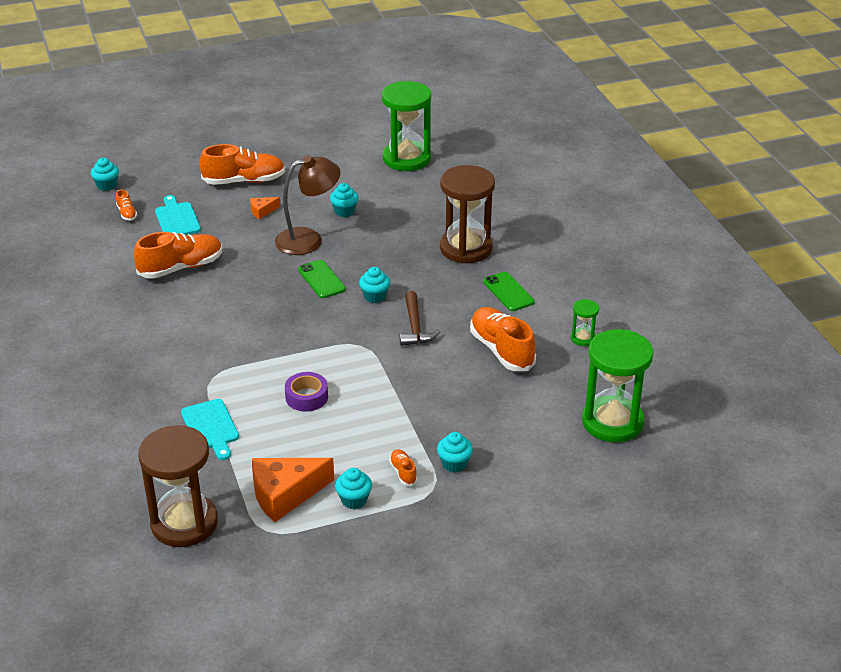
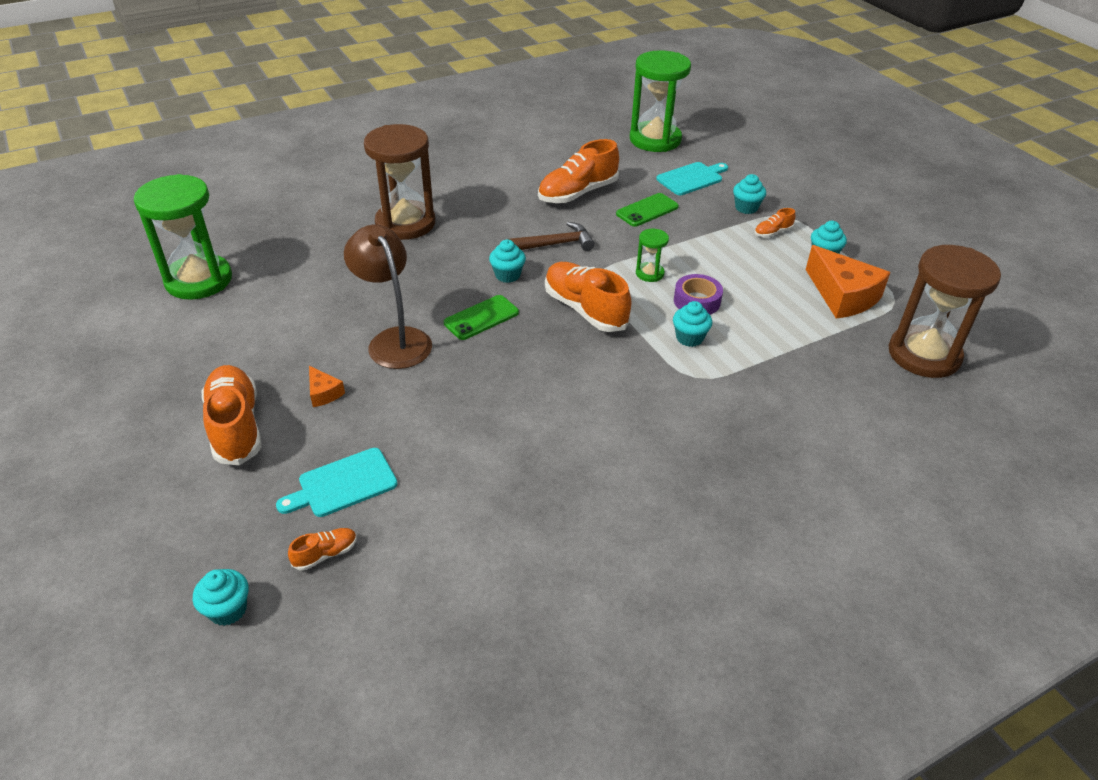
camera: 100 degrees left, 5 degrees up
(181, 267) = (474, 452): orange shoe -> orange shoe (585, 309)
(211, 427) = (778, 362): turquoise cutting board -> turquoise cutting board (692, 178)
(344, 211) = (326, 318): turquoise cupcake -> turquoise cupcake (689, 338)
(508, 292) = (482, 194): green phone -> green phone (647, 210)
(583, 338) = (546, 154): green hourglass -> green hourglass (649, 273)

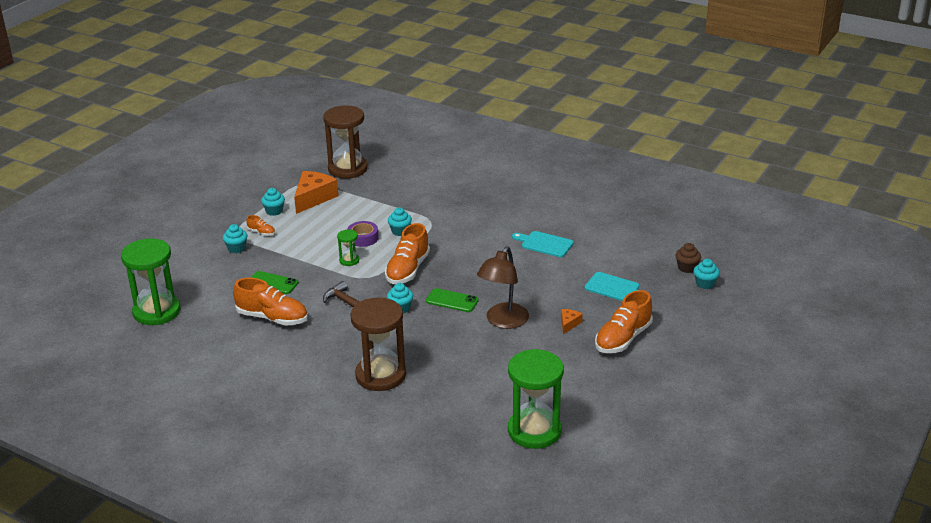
camera: 120 degrees left, 10 degrees down
(292, 616) = (687, 268): none -> brown cupcake
(325, 554) = (652, 274): orange shoe -> none
(692, 178) = (210, 279): turquoise cutting board -> turquoise cutting board (544, 244)

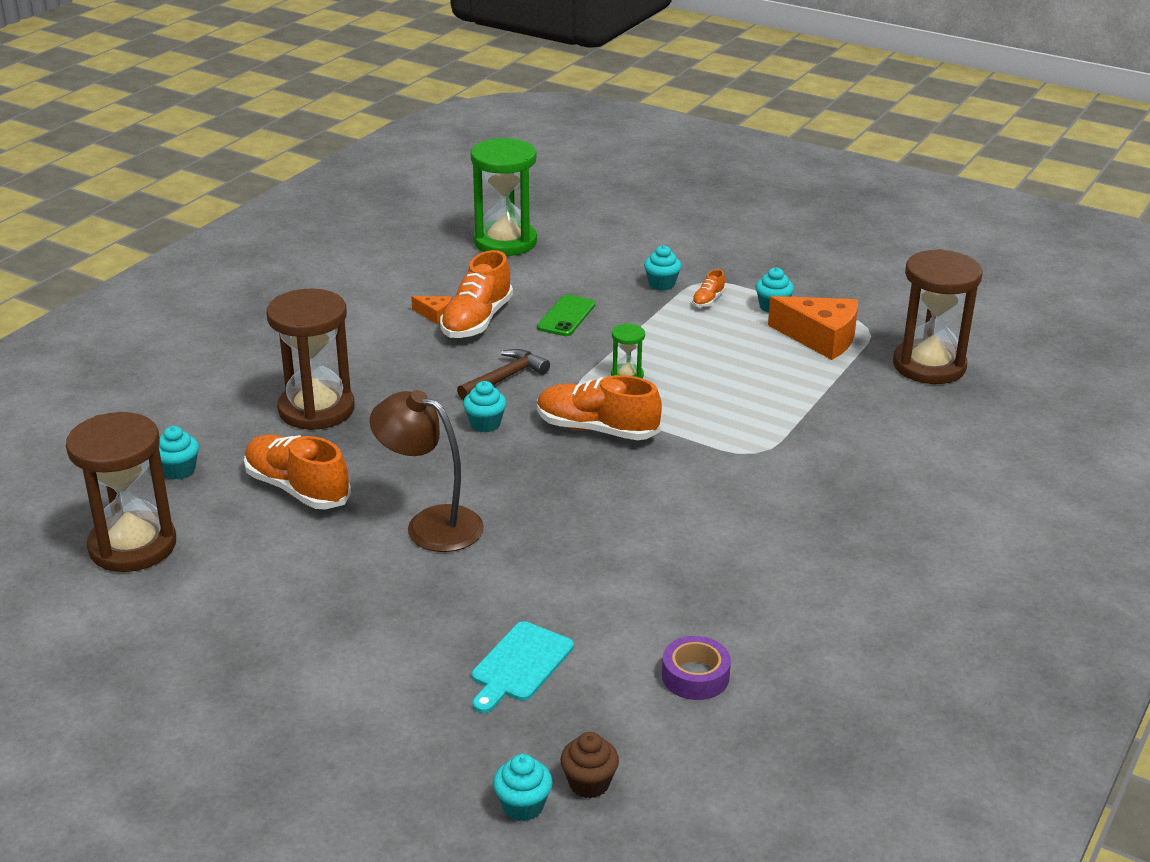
camera: 90 degrees right, 0 degrees up
(363, 238) = (695, 386): purple tape -> purple tape (695, 676)
(400, 231) = (719, 421): turquoise cupcake -> turquoise cupcake (179, 470)
(452, 301) = (500, 472): green phone -> none
(534, 431) = (132, 546): green hourglass -> brown hourglass
(544, 244) = (683, 582): turquoise cutting board -> none
(569, 324) = (410, 598): orange cheese -> orange cheese (435, 314)
(623, 339) = (349, 662): orange shoe -> orange shoe (297, 489)

